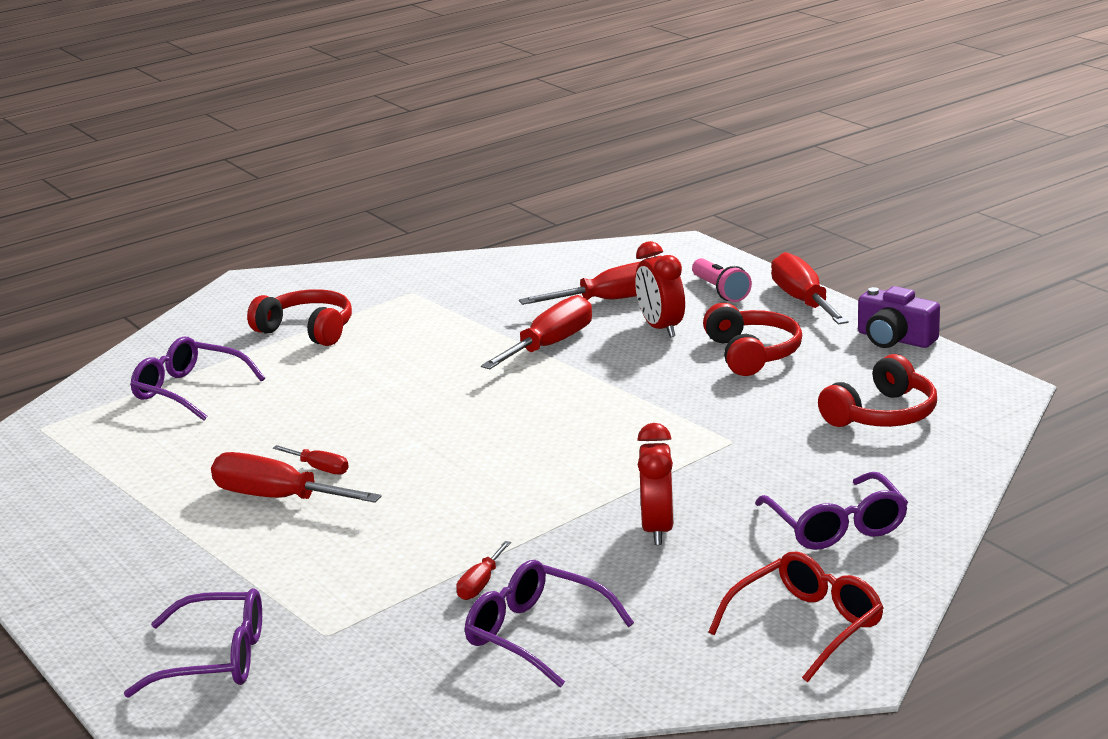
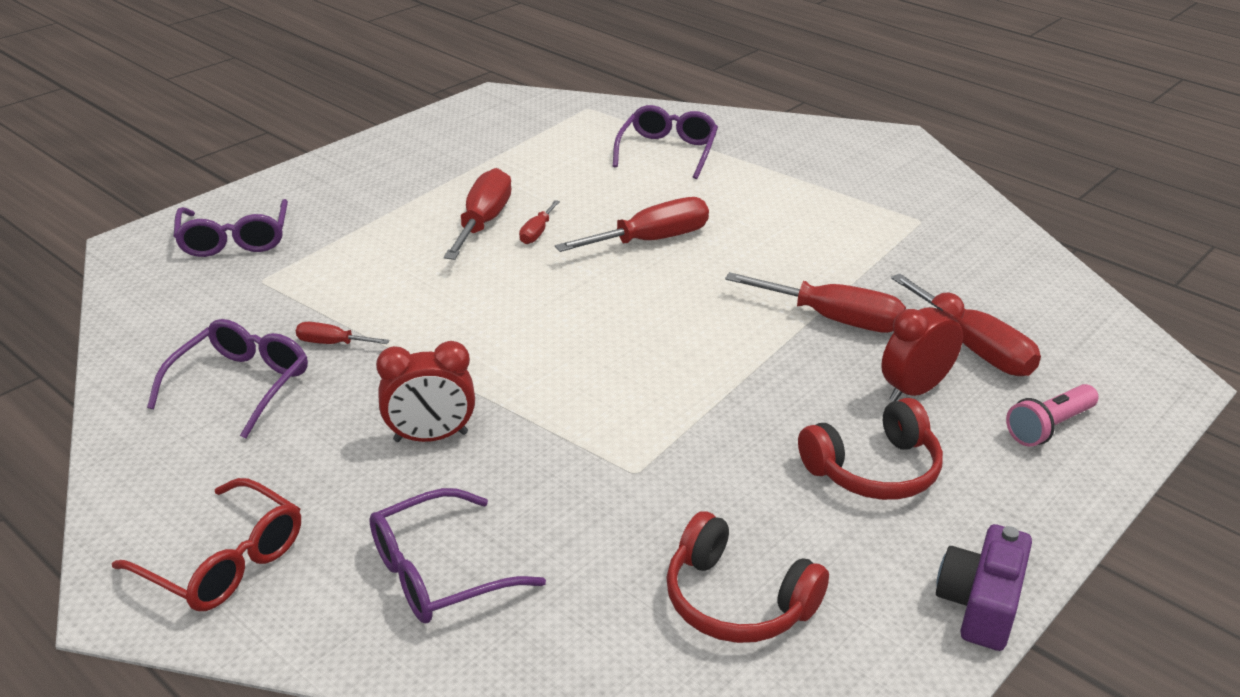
camera: 75 degrees right, 10 degrees up
(307, 330) = (807, 182): red headphones -> none
(803, 301) = (1059, 503): red screwdriver -> red screwdriver (651, 240)

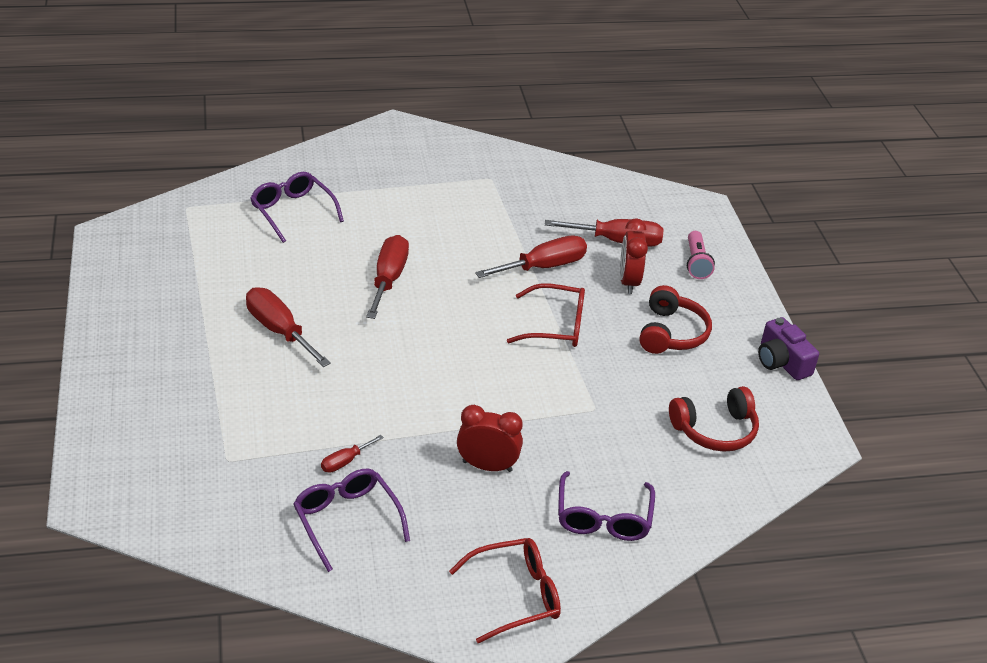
camera: 55 degrees left, 5 degrees up
(234, 240) = (153, 450): purple glasses -> none
(431, 437) = (487, 466): red clock -> red clock turned 105 degrees counterclockwise
(537, 232) = (321, 316): red screwdriver -> none
(744, 375) = (556, 326): none -> red glasses

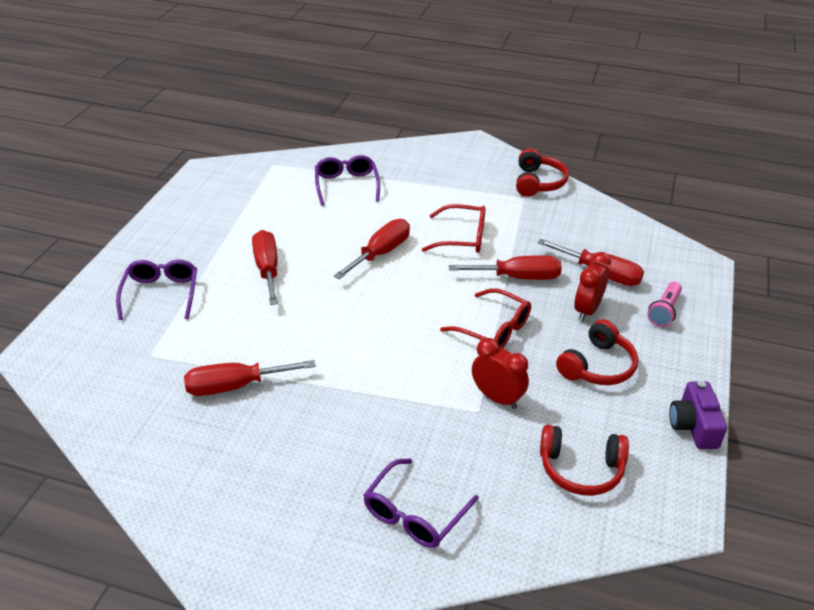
camera: 30 degrees right, 0 degrees up
(345, 461) = (235, 386): red screwdriver -> red screwdriver, size x1.99
(346, 520) = (198, 435): purple glasses -> purple glasses (161, 294)
(487, 466) = (346, 430): red clock -> red clock (497, 398)
(495, 158) = (538, 182): none -> red headphones
(515, 595) = (283, 556): red glasses -> red glasses (462, 237)

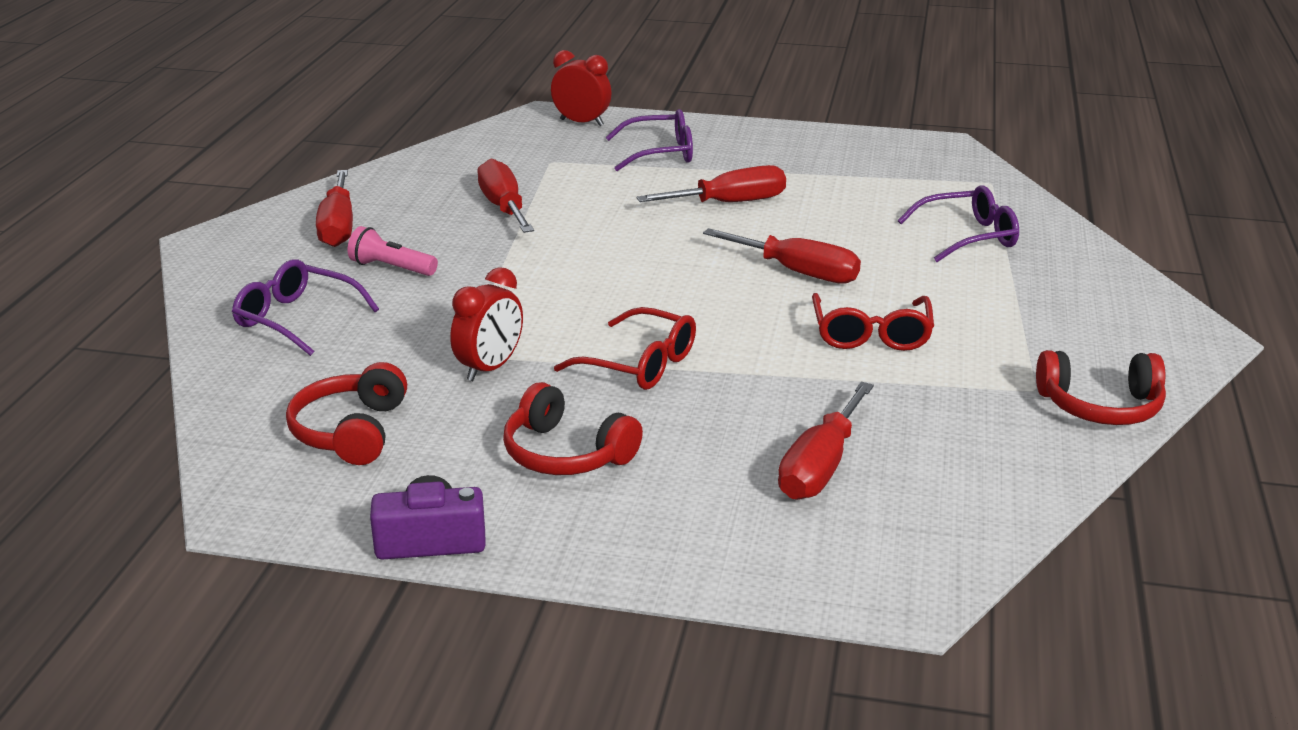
camera: 85 degrees right, 10 degrees down
(494, 329) = (640, 364): red glasses -> red glasses turned 90 degrees counterclockwise
(518, 277) = (778, 384): red screwdriver -> red screwdriver (338, 227)
(587, 310) = (708, 449): red clock -> red clock (581, 122)
(664, 311) = (727, 533): pink flashlight -> pink flashlight (391, 268)

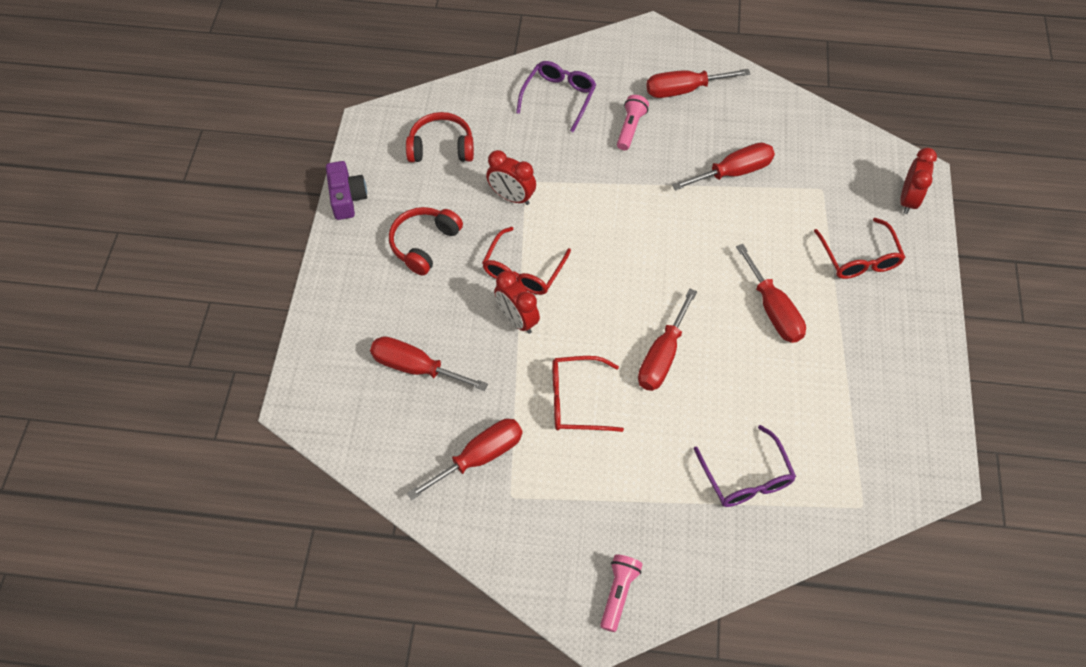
camera: 85 degrees right, 30 degrees up
(660, 153) = (859, 258): purple glasses -> red glasses
(731, 373) = (517, 319): none -> red clock
(976, 413) = (479, 457): none -> red screwdriver
(1100, 406) = (492, 536): red headphones -> none
(1149, 322) = (618, 593): none -> pink flashlight

